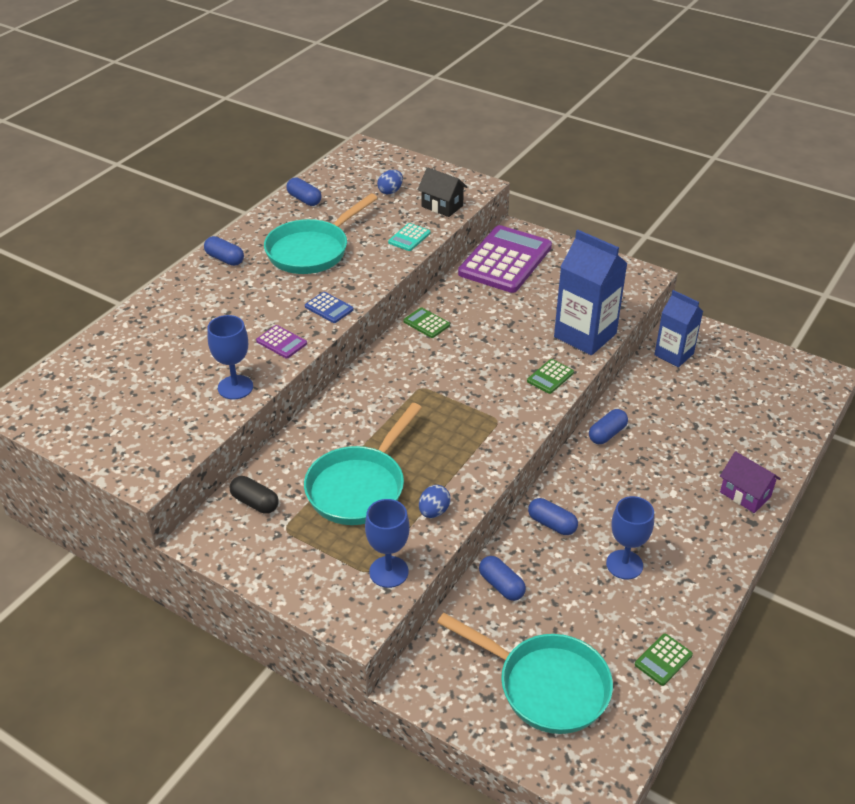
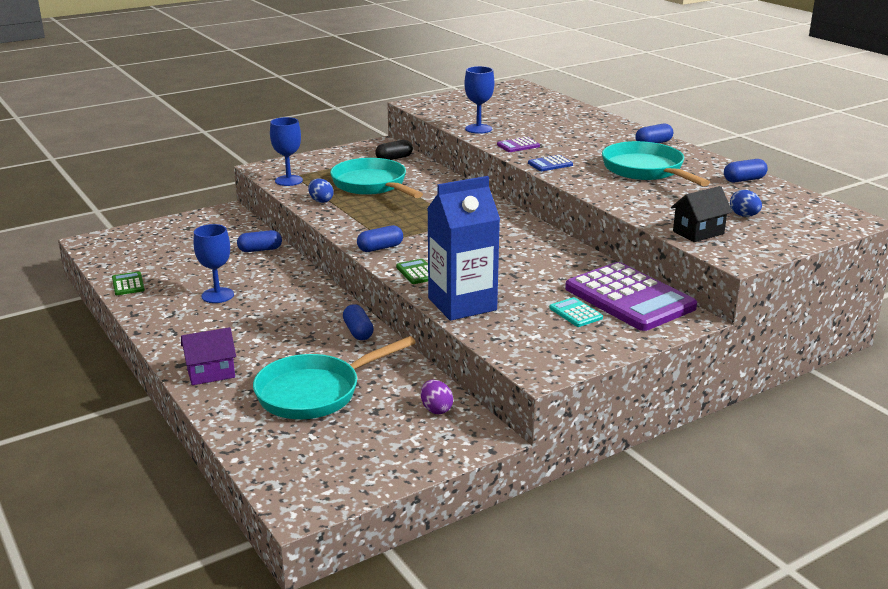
camera: 115 degrees right, 15 degrees down
(409, 238) = (642, 208): turquoise calculator -> turquoise calculator (575, 313)
(426, 323) = (545, 240): green calculator -> none
(545, 685) = (169, 244): turquoise pan -> turquoise pan (315, 392)
(552, 524) = (289, 280): blue capsule -> blue capsule (380, 248)
(674, 354) = (436, 409): blue carton -> purple egg

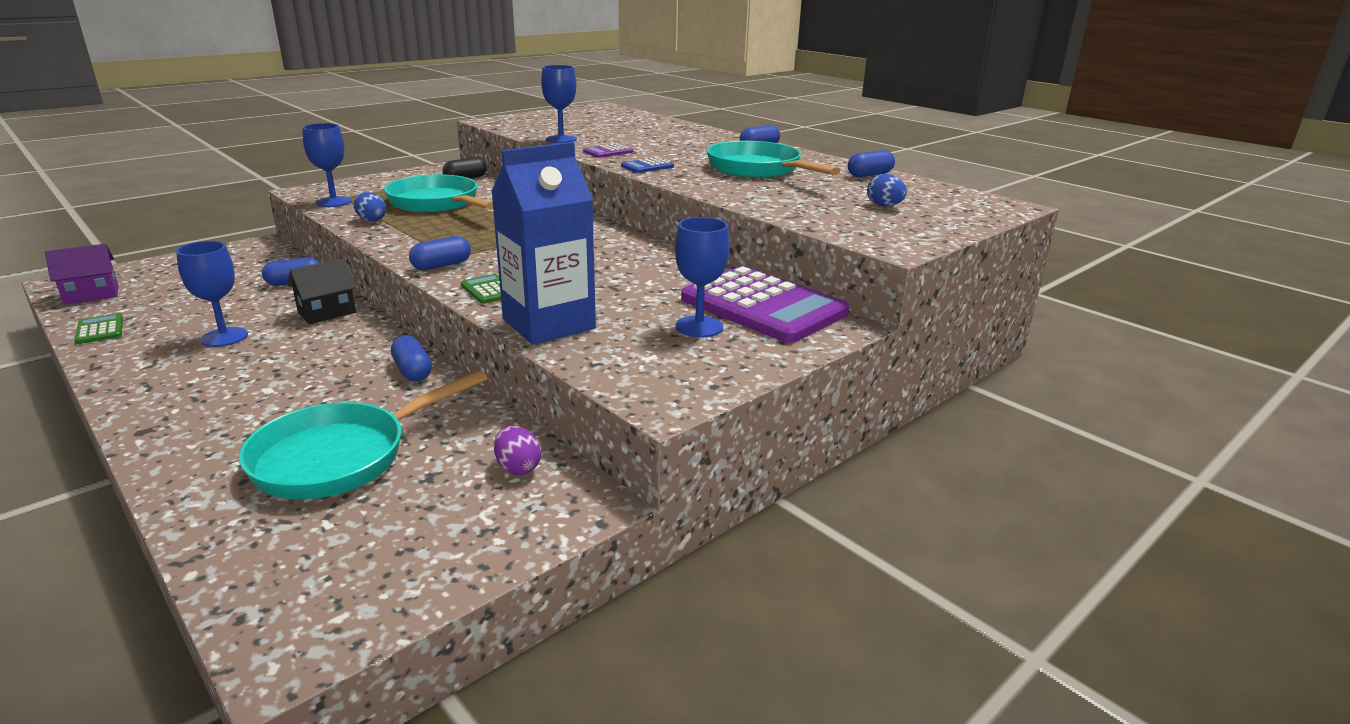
camera: 10 degrees left, 0 degrees up
(211, 373) = (187, 440): purple house -> purple house (92, 295)
(575, 313) = (699, 327): turquoise calculator -> blue goblet
(698, 232) = (838, 223): black house -> black house (327, 312)

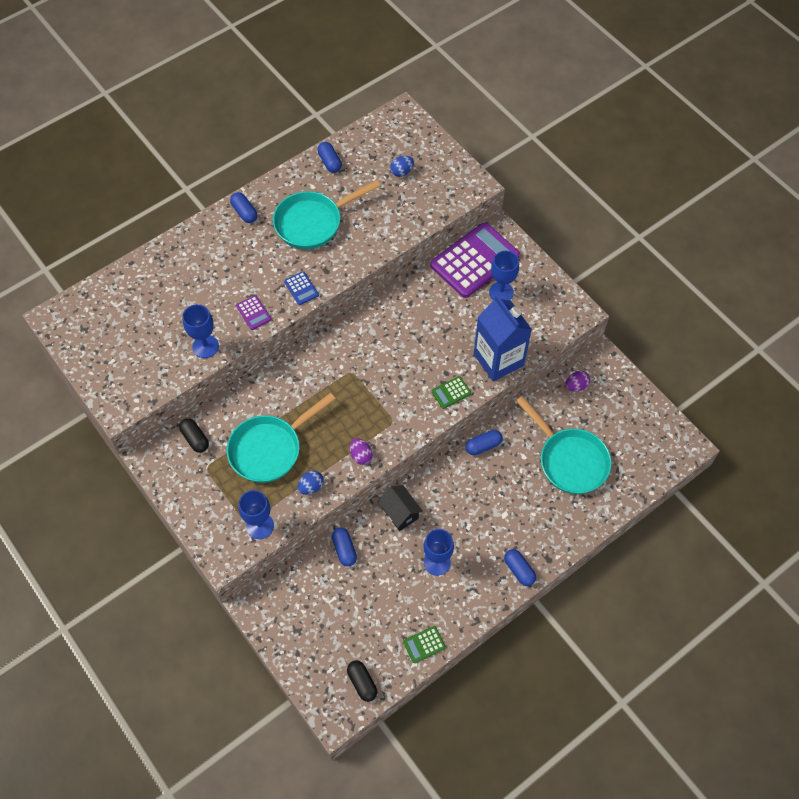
camera: 85 degrees left, 35 degrees up
(92, 295) = (362, 683): purple house -> black capsule
(402, 241) = (361, 456): none -> purple egg
(441, 265) = (410, 424): blue capsule -> blue capsule (519, 570)

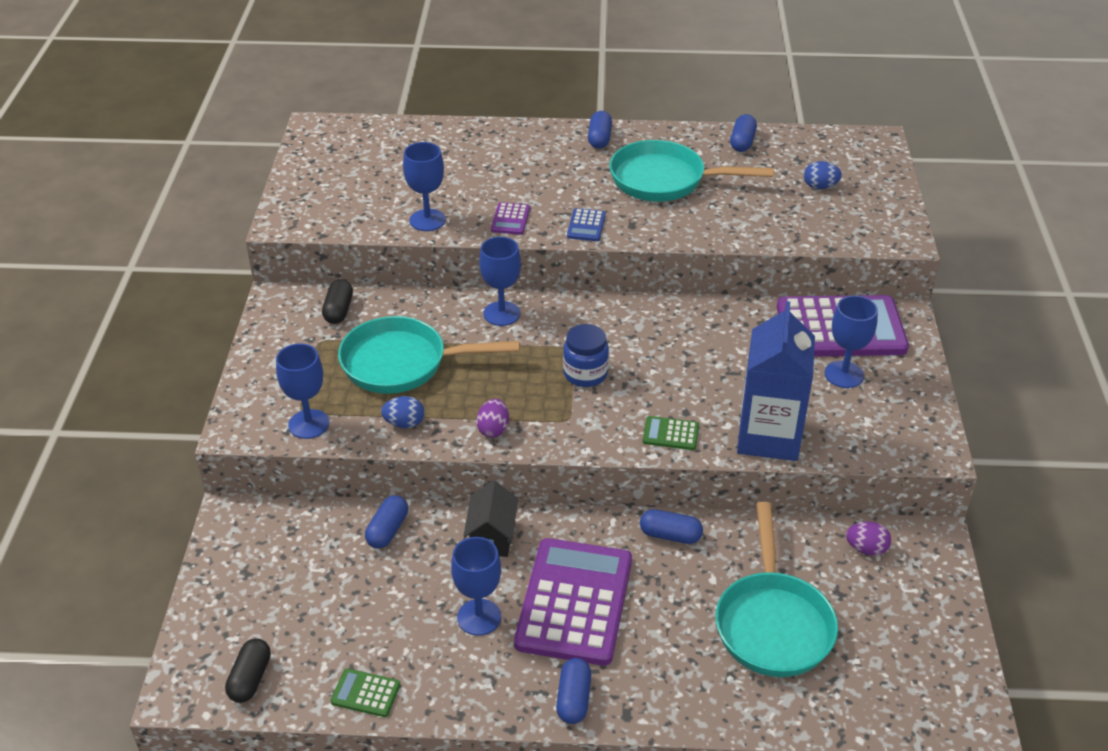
camera: 40 degrees right, 20 degrees down
(290, 375) = (501, 313): none -> blue goblet
(374, 385) = (585, 374): none -> blue jar
(473, 519) = (574, 602): none -> purple calculator

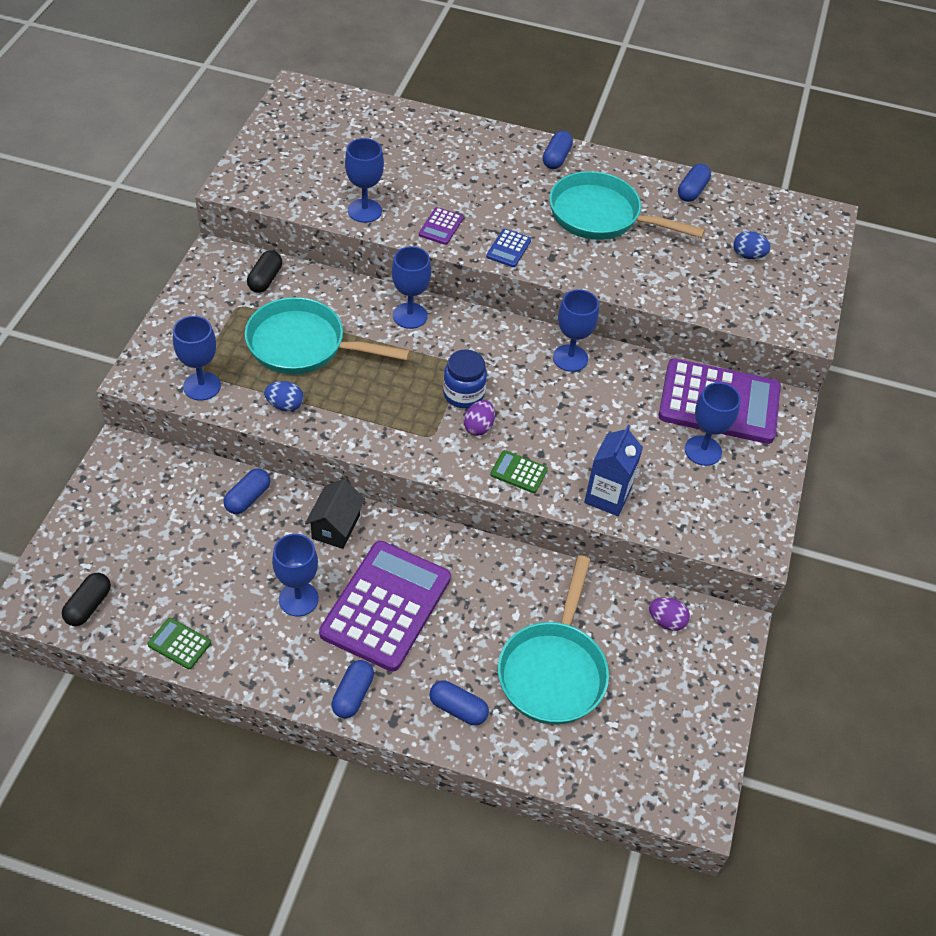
camera: 10 degrees right, 10 degrees up
(493, 429) = (361, 430): purple egg -> purple egg (478, 427)
(670, 535) = (493, 564): blue capsule -> blue capsule (458, 709)
(678, 319) = (570, 358): none -> blue goblet
(768, 437) = (607, 496): blue carton -> blue carton, size x0.66

